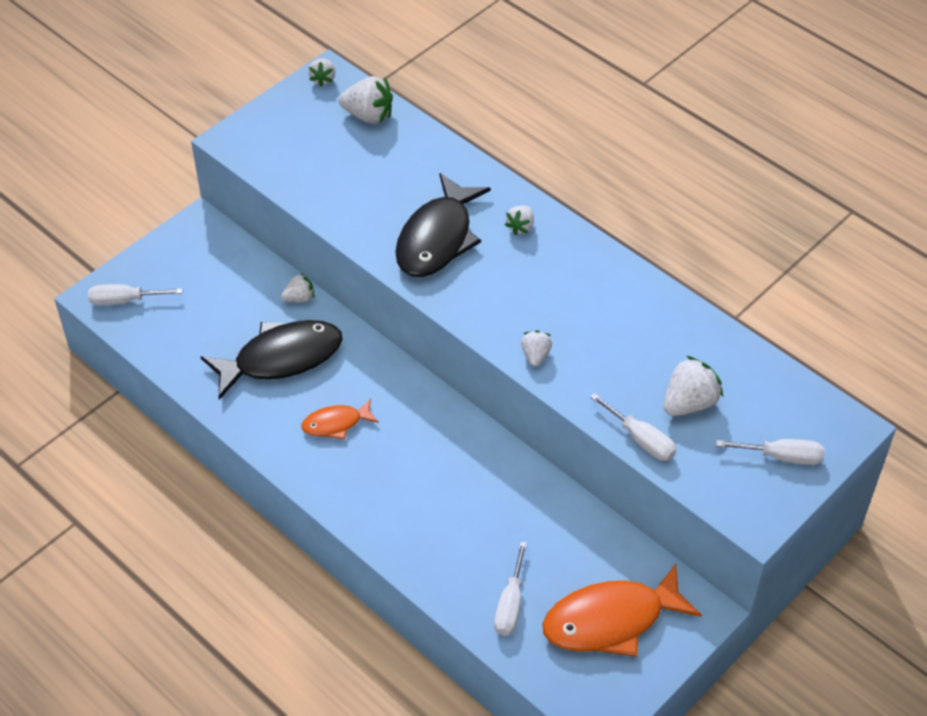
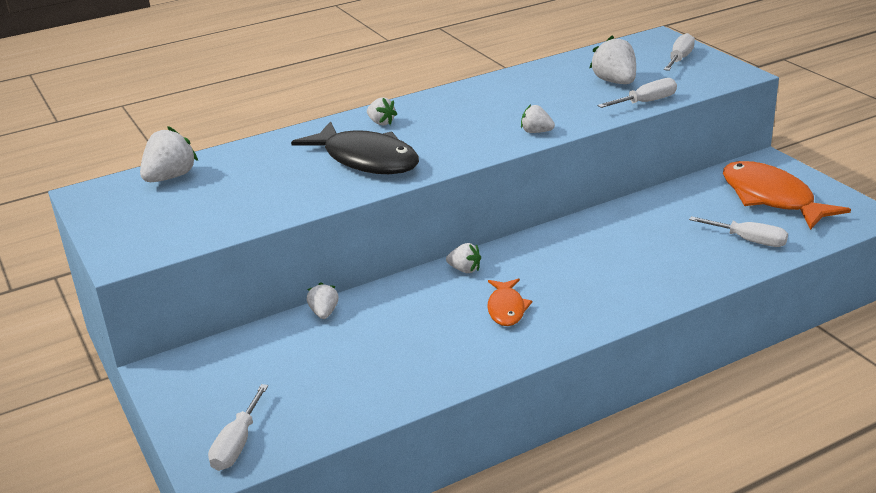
camera: 70 degrees left, 20 degrees down
(281, 359) = (401, 334): black fish -> none
(323, 79) = (90, 196): white strawberry -> white strawberry (465, 270)
(611, 620) = (771, 198): orange fish -> orange fish turned 150 degrees clockwise

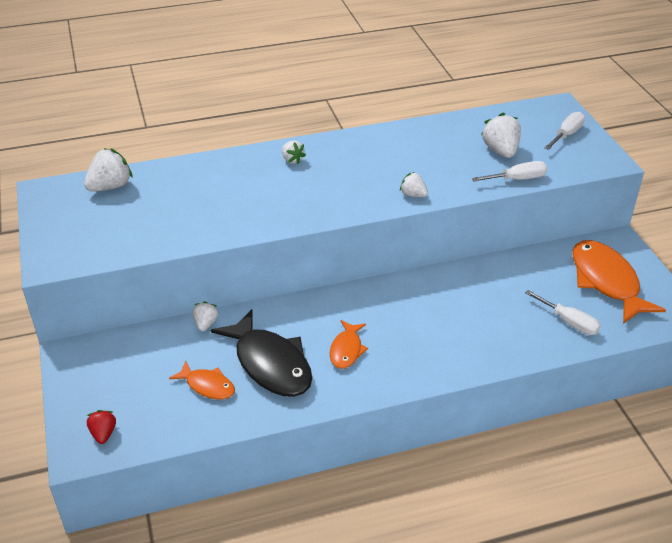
camera: 10 degrees right, 10 degrees up
(237, 444) = (103, 433): white screwdriver -> red strawberry
(351, 372) = (207, 386): none -> orange fish
(366, 160) = (266, 198): black fish -> black fish (270, 364)
(465, 270) = (328, 304): white strawberry -> none

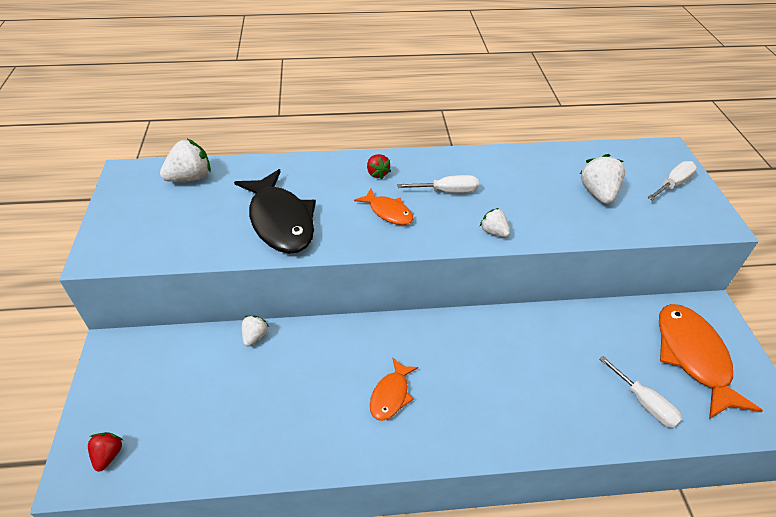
camera: 10 degrees right, 5 degrees up
(207, 386) = (234, 414): orange fish -> orange fish (388, 212)
(270, 364) = (306, 398): black fish -> black fish (280, 221)
(292, 160) = (377, 173): white strawberry -> red strawberry
(517, 179) = (612, 229): white screwdriver -> white screwdriver (447, 191)

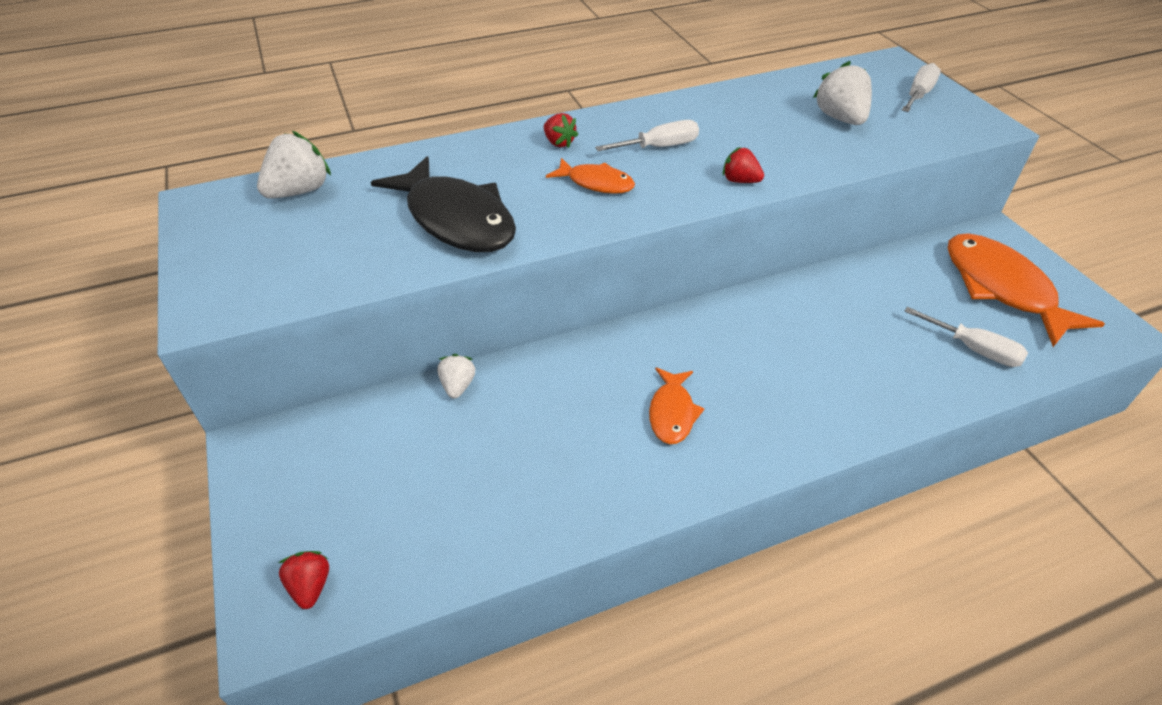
camera: 15 degrees left, 0 degrees up
(494, 232) = (740, 181): white strawberry -> red strawberry

